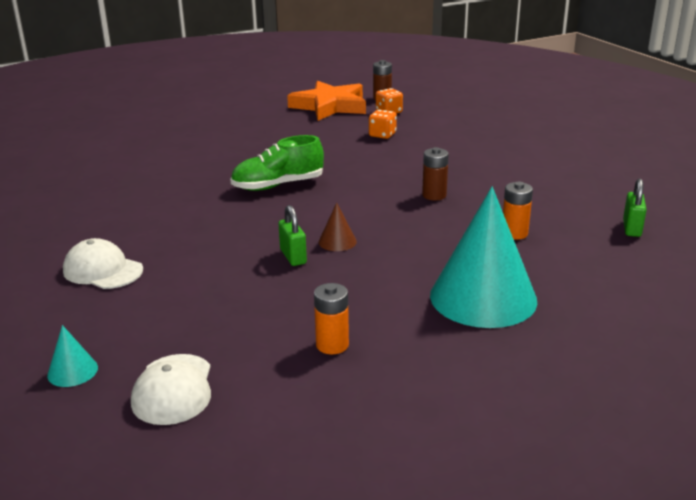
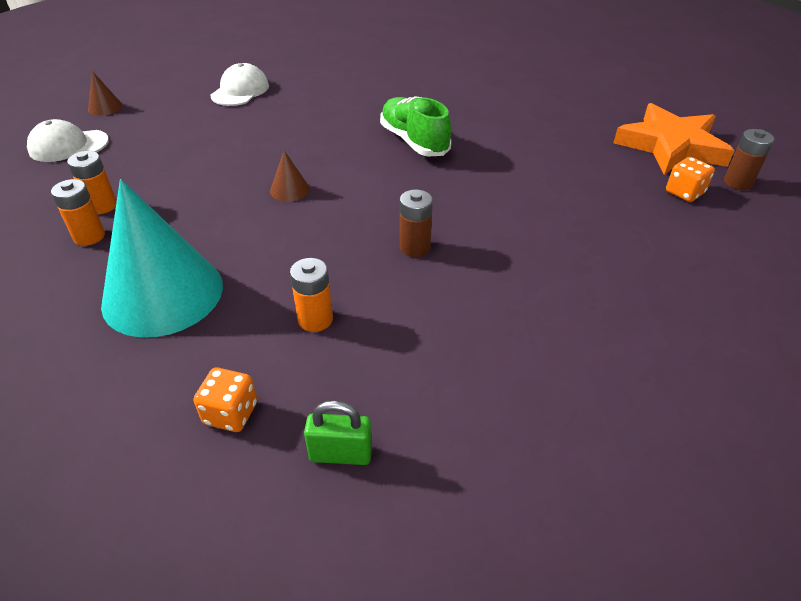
camera: 80 degrees right, 15 degrees up
(72, 371) = (105, 107): turquoise cone -> brown cone
(293, 256) = (259, 169): green padlock -> none
(382, 135) = (594, 194): orange dice -> orange dice (231, 413)
(388, 347) = (89, 236): none -> orange battery

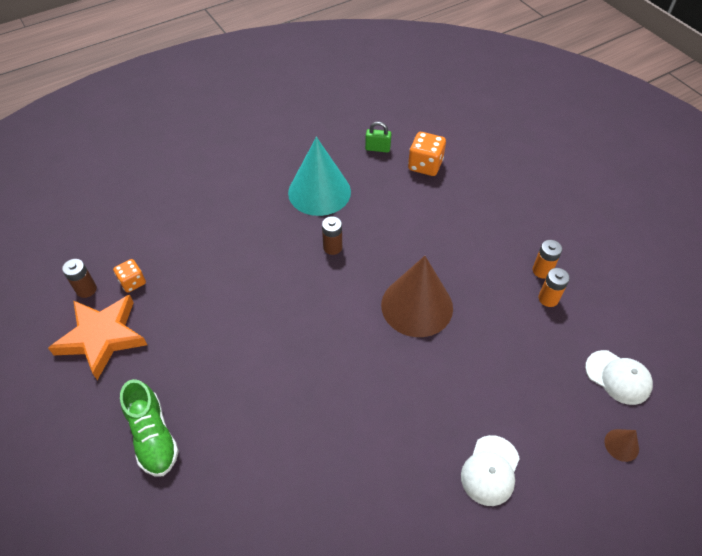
camera: 175 degrees left, 10 degrees up
(68, 146) = (618, 377): white cap -> white cap turned 45 degrees clockwise
(163, 294) = (477, 225): turquoise cone -> turquoise cone (319, 192)
(231, 413) = (425, 165): orange dice -> orange dice, size x1.57
(289, 190) = (417, 306): brown cone -> brown cone, size x2.46
(315, 319) = (391, 205): orange battery -> none
(414, 141) = (316, 360): green shoe -> green shoe (153, 436)

